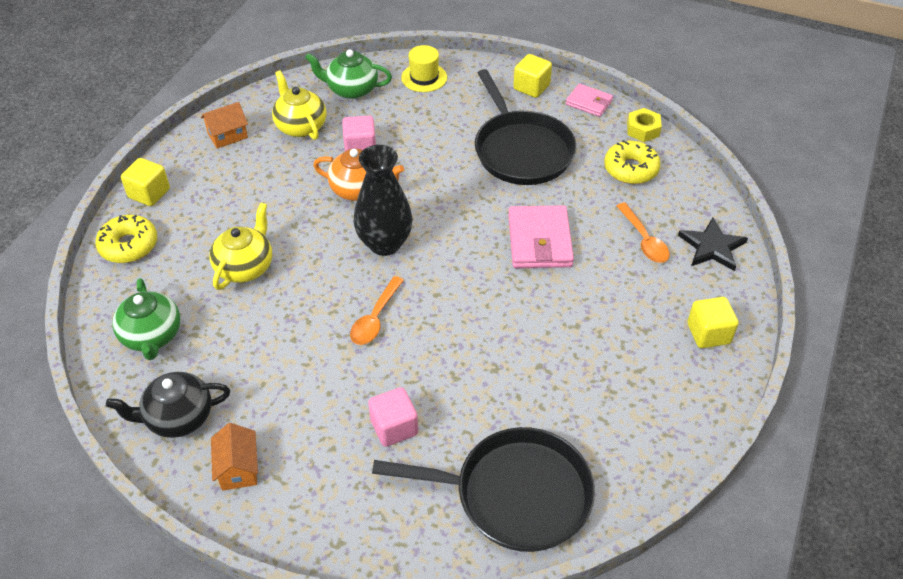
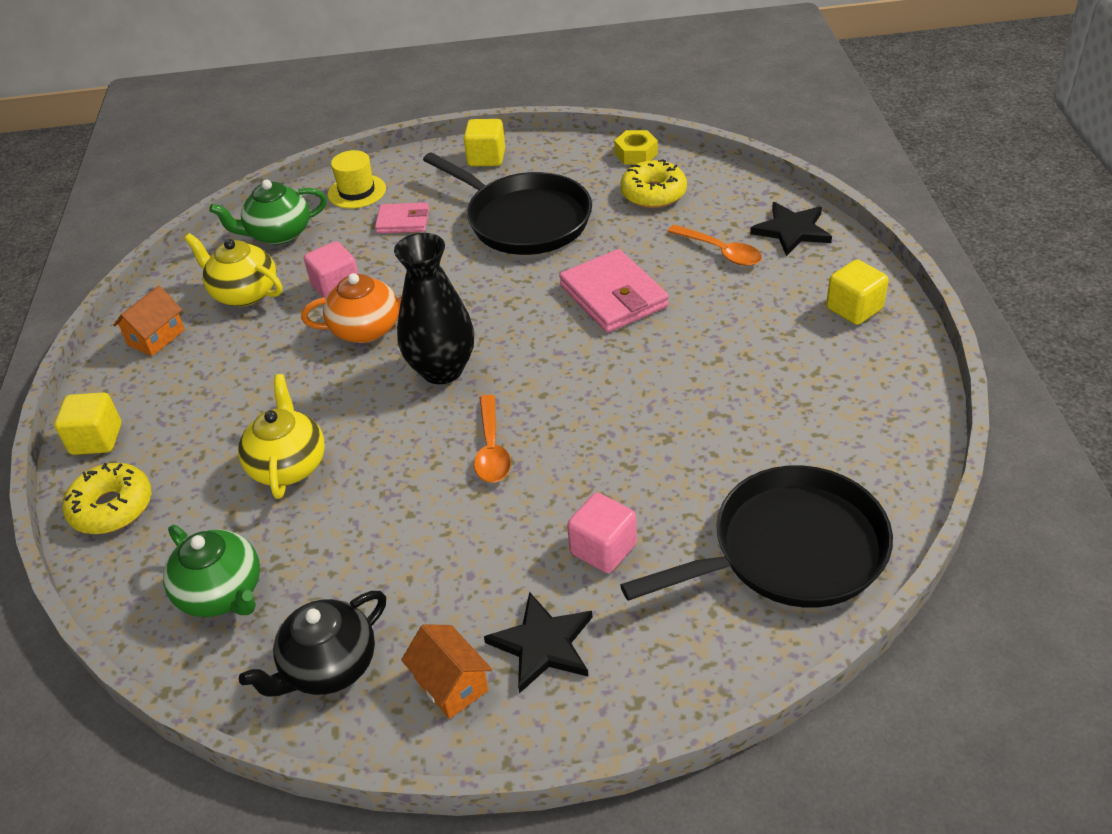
camera: 25 degrees left, 5 degrees down
(310, 473) = (543, 644): none -> black star
(589, 102) = (560, 150): pink wallet -> pink wallet (403, 221)

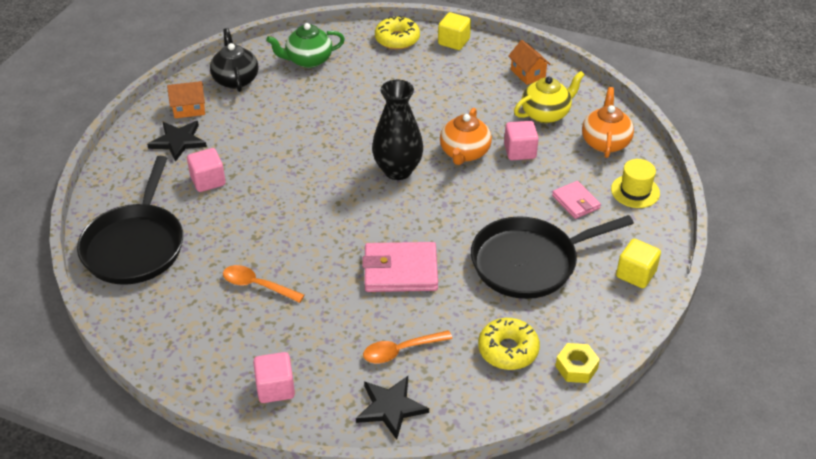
camera: 115 degrees right, 0 degrees up
(278, 234) = (605, 142): green teapot -> orange teapot
(288, 465) = (373, 96): yellow teapot -> none
(403, 221) = (575, 202): pink wallet -> pink wallet turned 60 degrees counterclockwise
(491, 449) = (314, 168): orange spoon -> orange spoon (257, 285)
(854, 308) = (275, 388): yellow cube -> pink cube

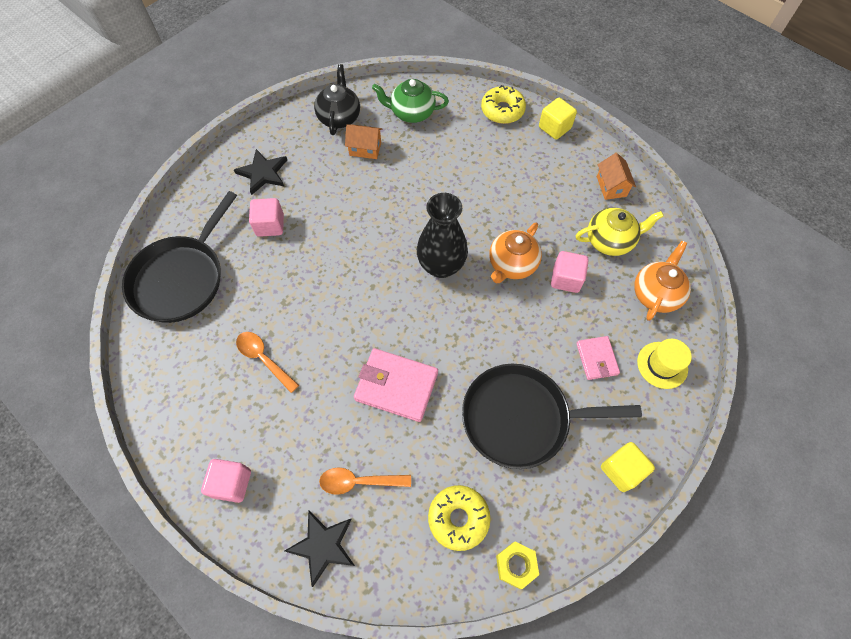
camera: 20 degrees right, 20 degrees up
(189, 109) = (286, 139): orange house -> orange house (365, 149)

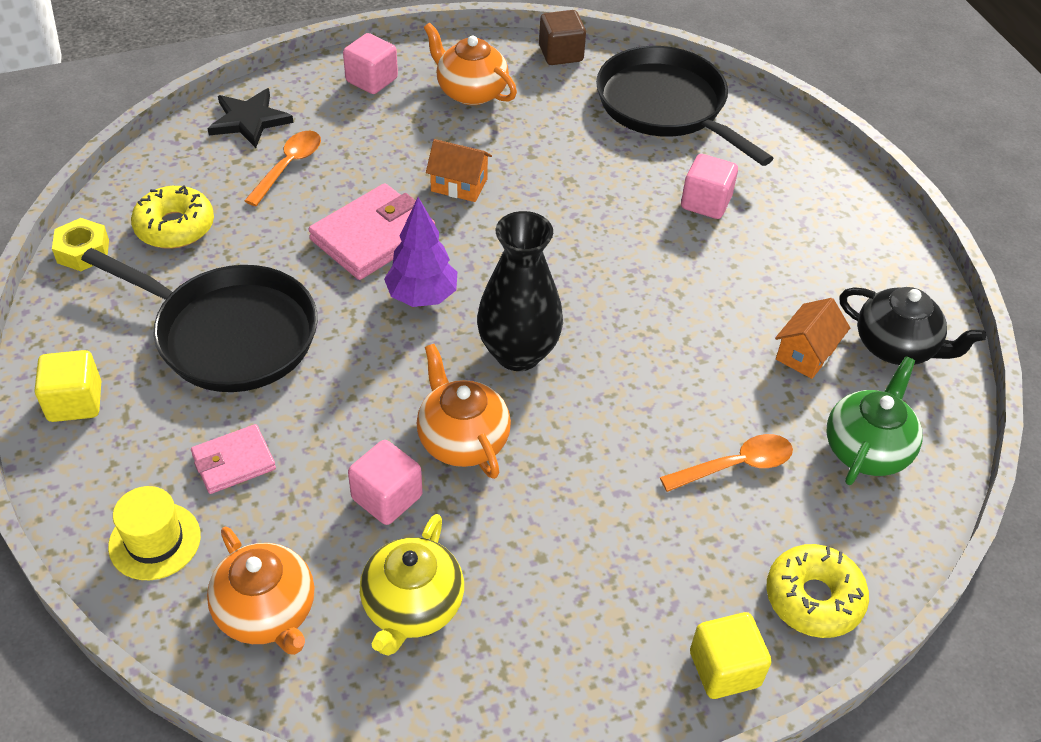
camera: 115 degrees right, 15 degrees down
(143, 367) = (561, 54): none -> brown cube
(216, 405) = (470, 92): none -> orange teapot
(263, 173) = (810, 223): black star -> none
(263, 359) = (501, 140): orange spoon -> orange spoon (736, 465)
(429, 332) = (422, 297): none -> purple tree
(521, 418) = (230, 334): black pan -> black pan turned 90 degrees clockwise
(596, 359) = (234, 462): pink wallet -> pink wallet turned 45 degrees counterclockwise
(611, 186) = (524, 685): orange house -> orange house (459, 185)

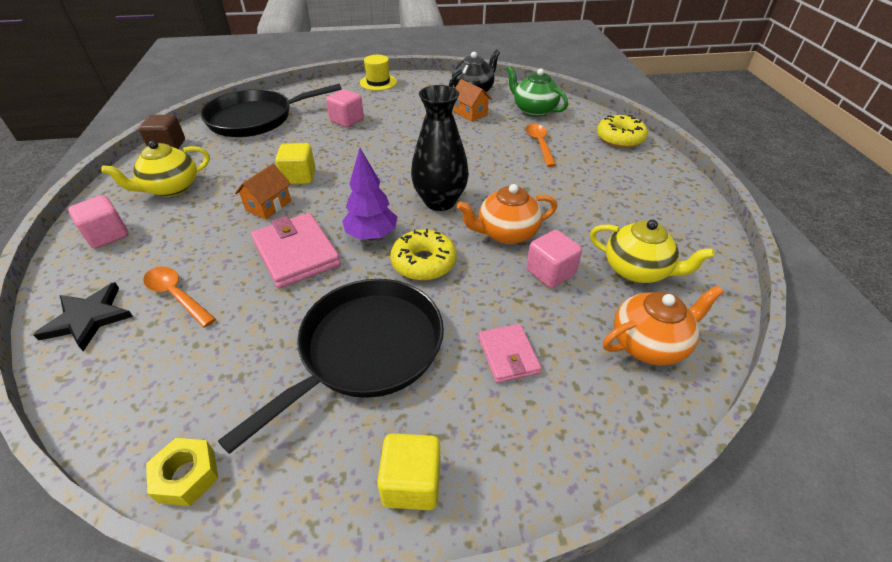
camera: 75 degrees left, 5 degrees down
(155, 541) = (586, 415): yellow hat -> yellow hat (378, 82)
(175, 227) = (202, 386): yellow donut -> yellow donut (423, 262)
(470, 92) = (171, 188): orange teapot -> yellow teapot
(724, 669) = (663, 168): yellow cube -> yellow cube (299, 177)

